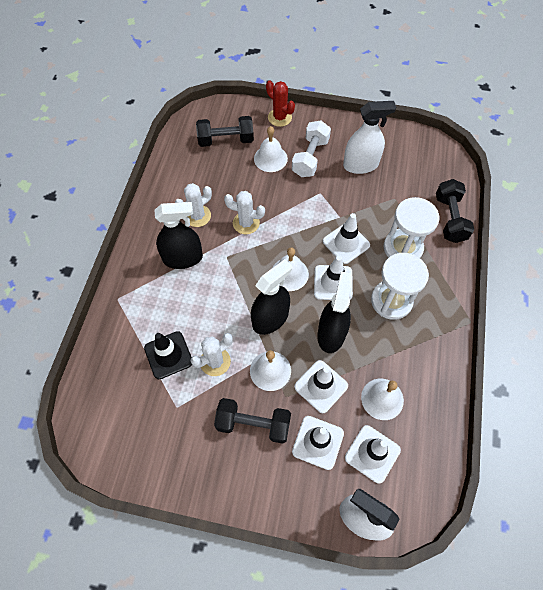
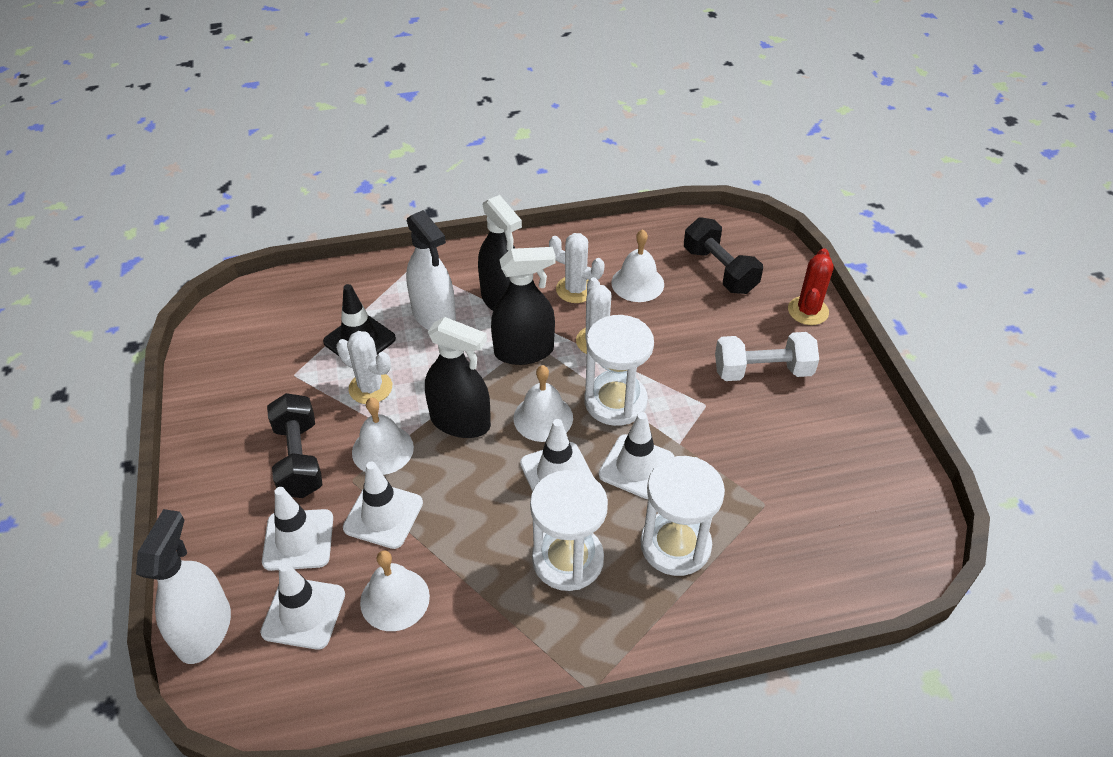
camera: 65 degrees right, 15 degrees down
(270, 158) = (725, 327): white bell -> white bell (637, 283)
(296, 233) = (615, 401): none -> white hourglass
(331, 334) = (471, 500): black spray bottle -> black spray bottle (524, 351)
(360, 165) = (797, 437): white spray bottle -> white spray bottle (434, 316)
(450, 218) = (780, 598): black dumbbell -> none

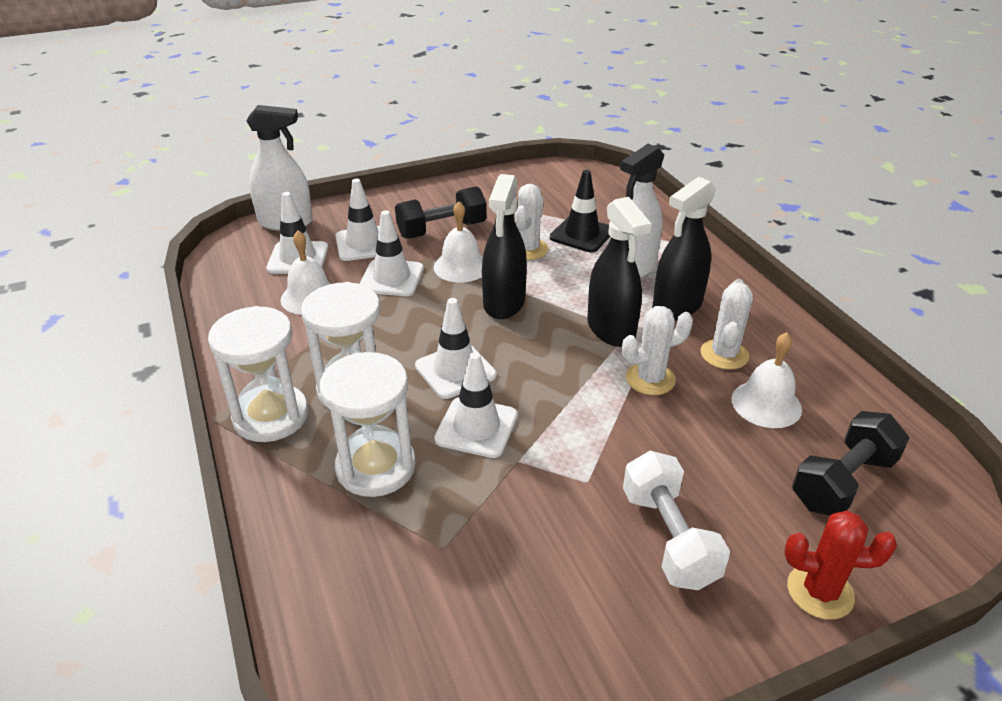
camera: 80 degrees right, 10 degrees down
(543, 418) = (525, 353): white bell -> none
(615, 401) = (565, 402): white hourglass -> white hourglass (271, 416)

